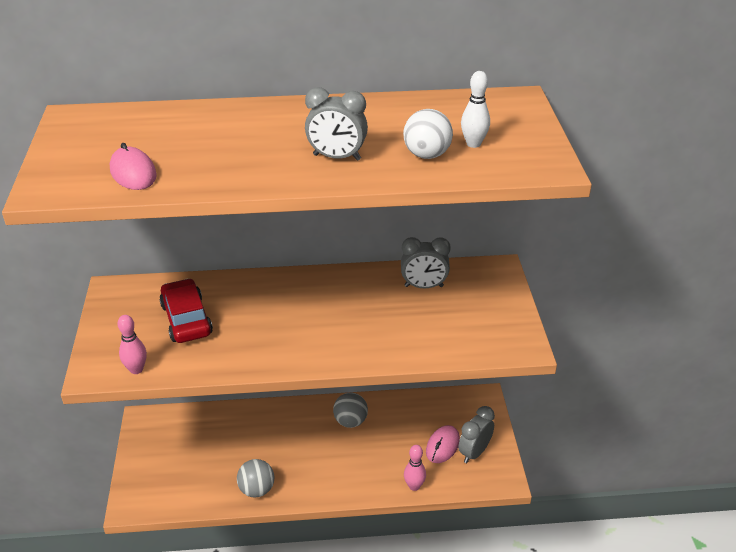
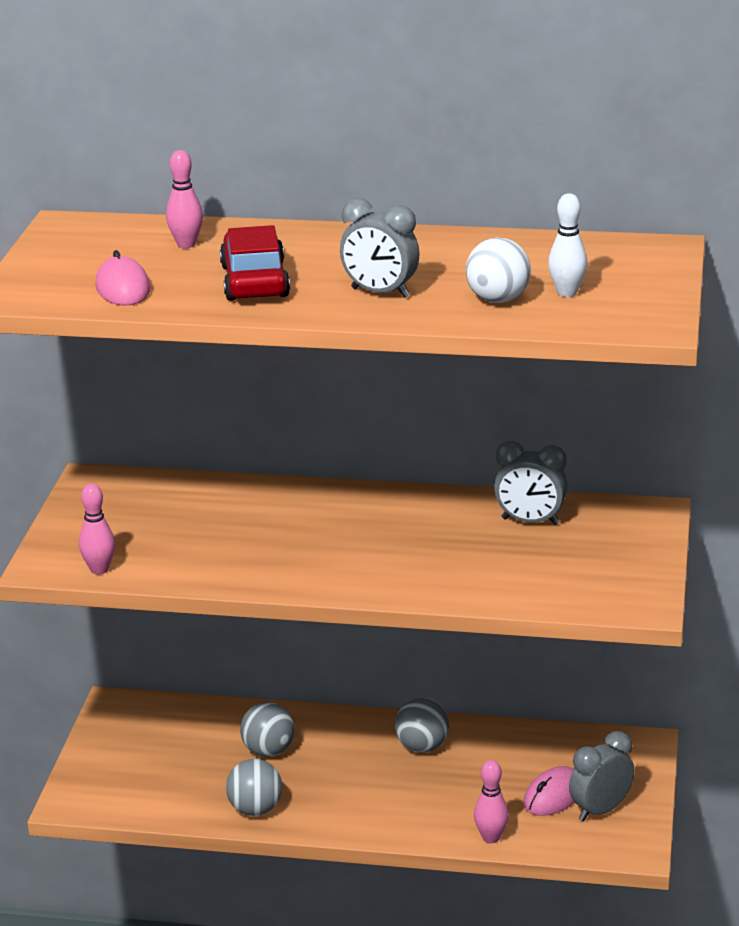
camera: 15 degrees right, 10 degrees down
(171, 127) = (186, 244): none -> pink bowling pin
(186, 319) = (181, 523): red car -> red car (254, 281)
(253, 440) = (268, 751): none -> grey ball

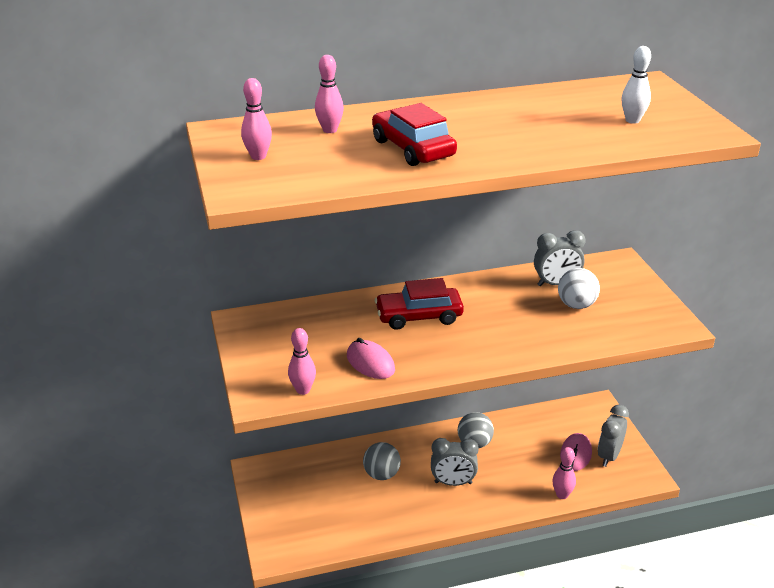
camera: 25 degrees left, 5 degrees up
(75, 261) = (258, 156): none -> pink bowling pin
(123, 288) = (320, 171): pink mouse -> pink mouse (370, 363)
(255, 809) = (403, 520): grey ball -> none
(311, 521) = (419, 316): none -> red car
(380, 293) = (511, 141): grey clock -> grey clock (453, 483)
(498, 300) = (595, 133): white ball -> white ball (576, 305)

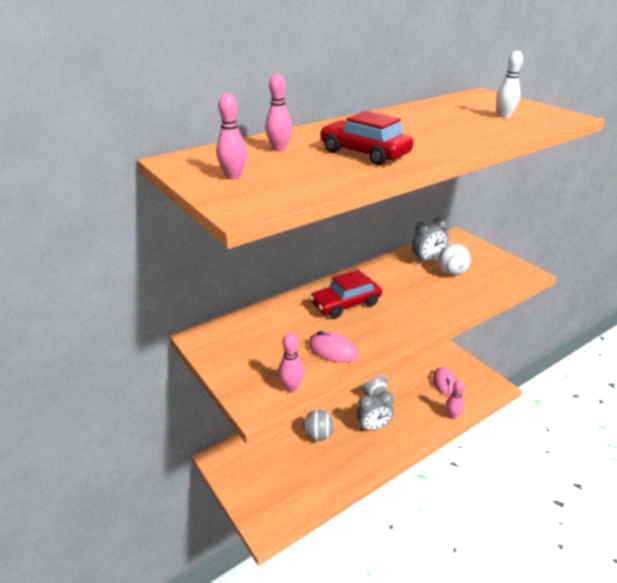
camera: 20 degrees left, 0 degrees up
(609, 456) = (466, 378): grey clock -> none

